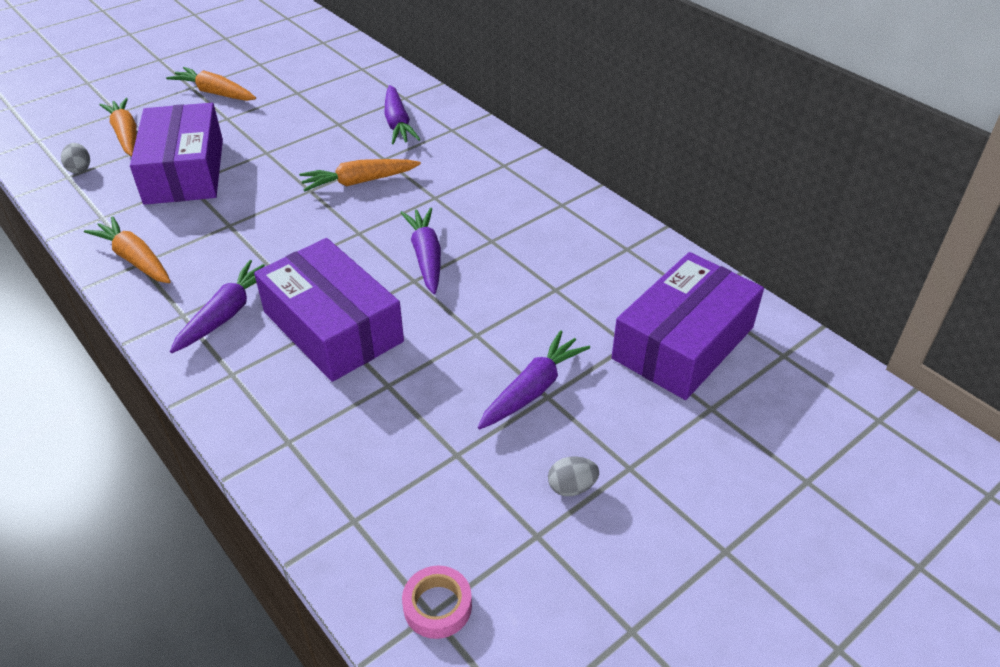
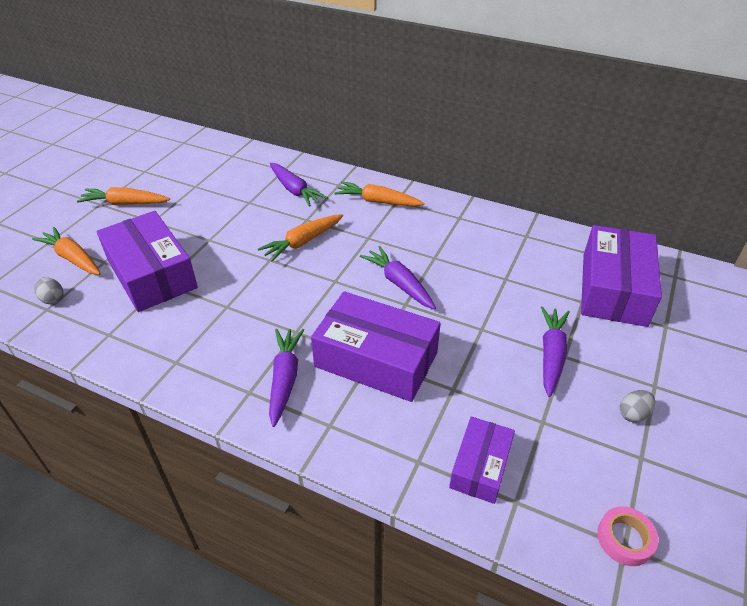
camera: 25 degrees left, 0 degrees up
(135, 259) = (169, 360): orange carrot -> orange carrot (378, 202)
(347, 471) = (480, 466): none -> purple box

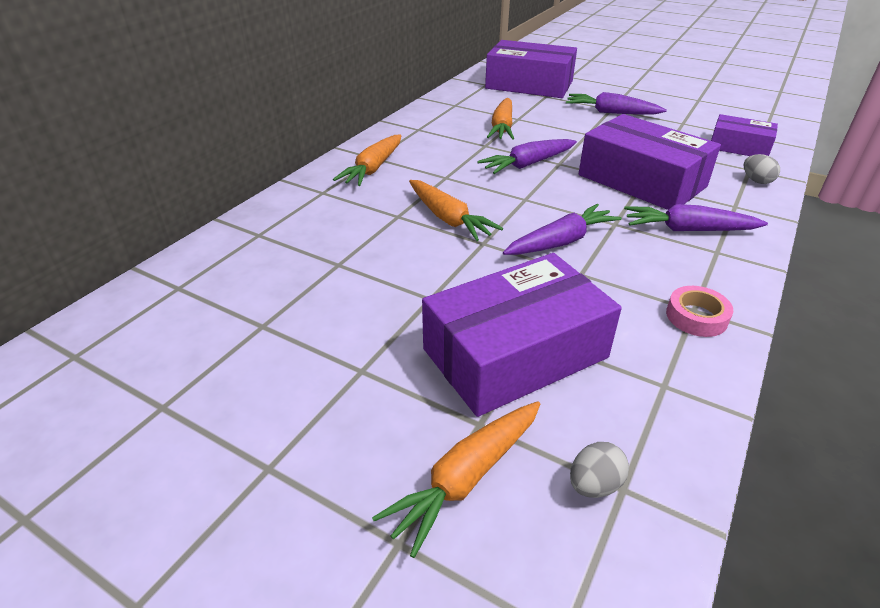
camera: 85 degrees left, 5 degrees down
(125, 203) = (284, 421): orange carrot -> orange carrot (502, 127)
(294, 190) = (321, 225): purple carrot -> purple carrot (561, 242)
(376, 359) = (641, 181): purple box -> purple box turned 75 degrees counterclockwise
(625, 539) = (766, 112): pink tape -> pink tape (696, 317)
(633, 414) = (661, 96): grey egg -> grey egg (756, 181)

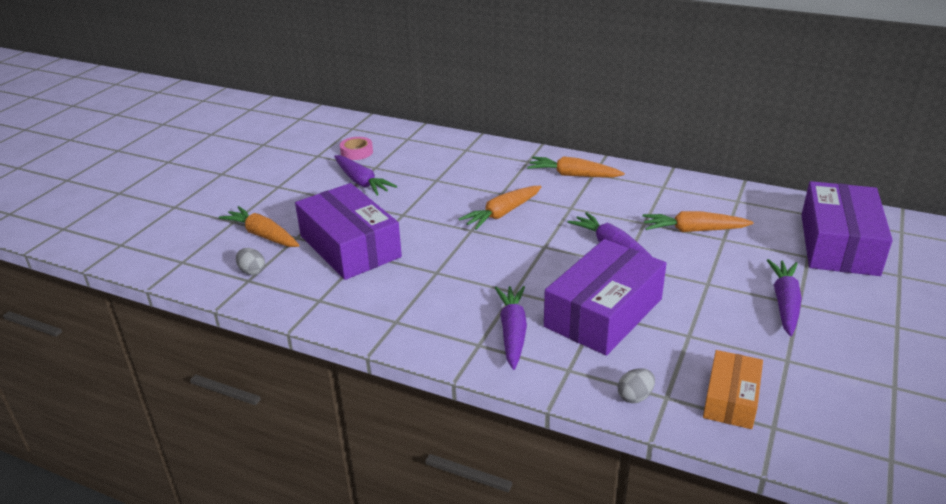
camera: 85 degrees right, 5 degrees down
(561, 242) = (479, 264): purple carrot -> purple carrot (361, 182)
(696, 317) = (387, 321): pink tape -> pink tape (356, 152)
(739, 147) = (731, 399): purple box -> orange box

